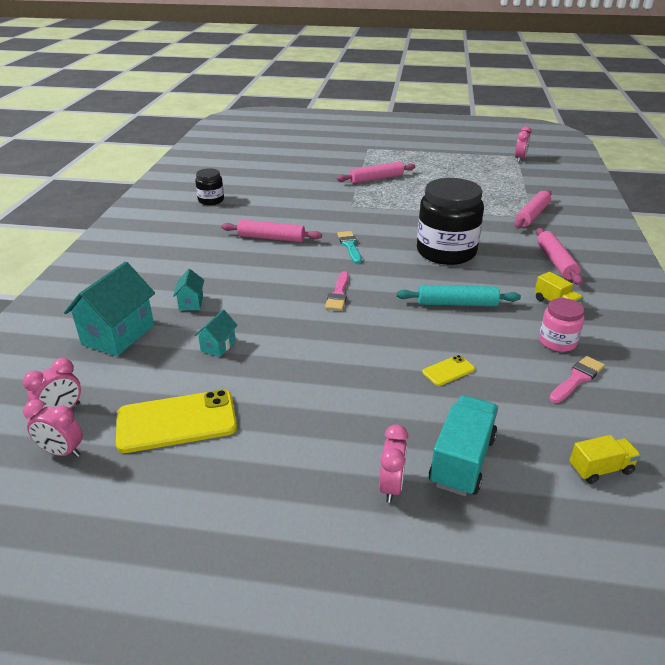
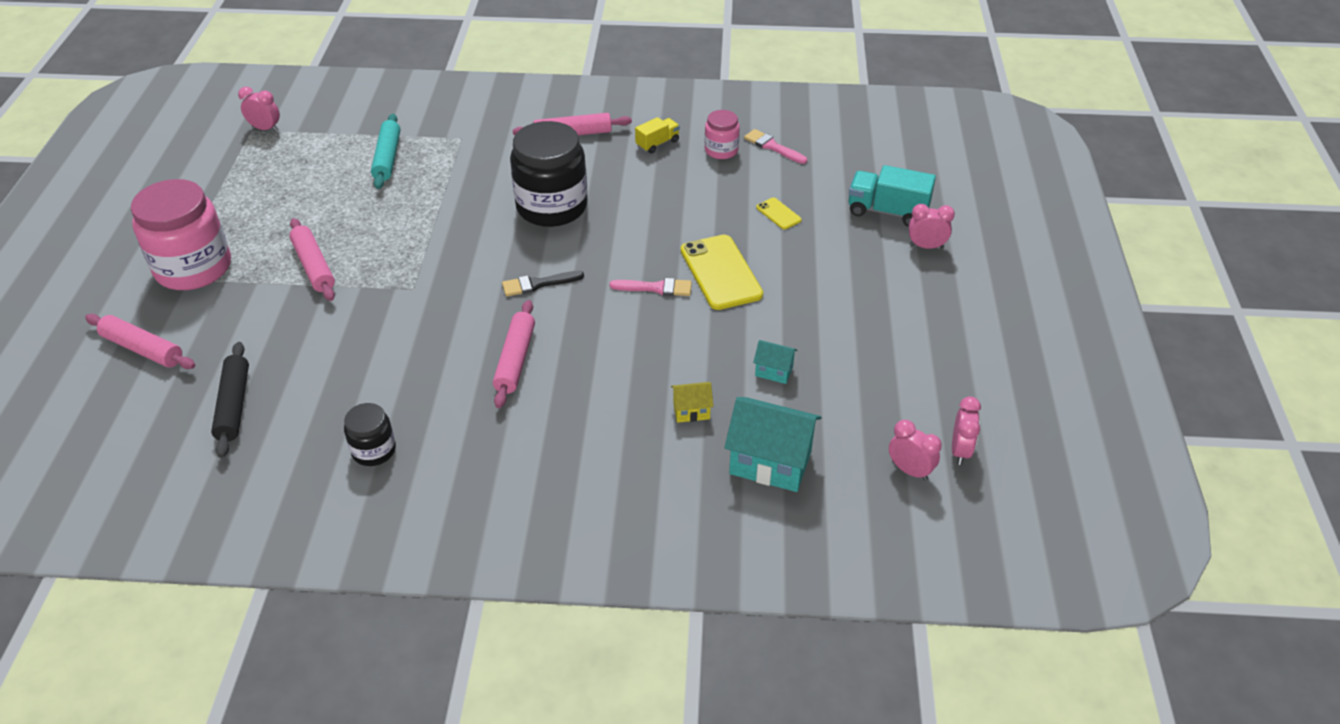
camera: 95 degrees left, 10 degrees up
(176, 421) = (896, 380): yellow phone -> yellow phone (720, 272)
(191, 303) = (691, 411): turquoise house -> yellow house
(262, 168) = (234, 405): none -> black rolling pin
(350, 246) = (538, 284): turquoise brush -> black brush
(377, 152) = (193, 268): none -> pink jar
(457, 304) = (665, 204): turquoise rolling pin -> turquoise rolling pin (387, 158)
(532, 215) = (456, 137): pink rolling pin -> pink rolling pin (143, 349)
(600, 469) = (874, 150): yellow truck -> none

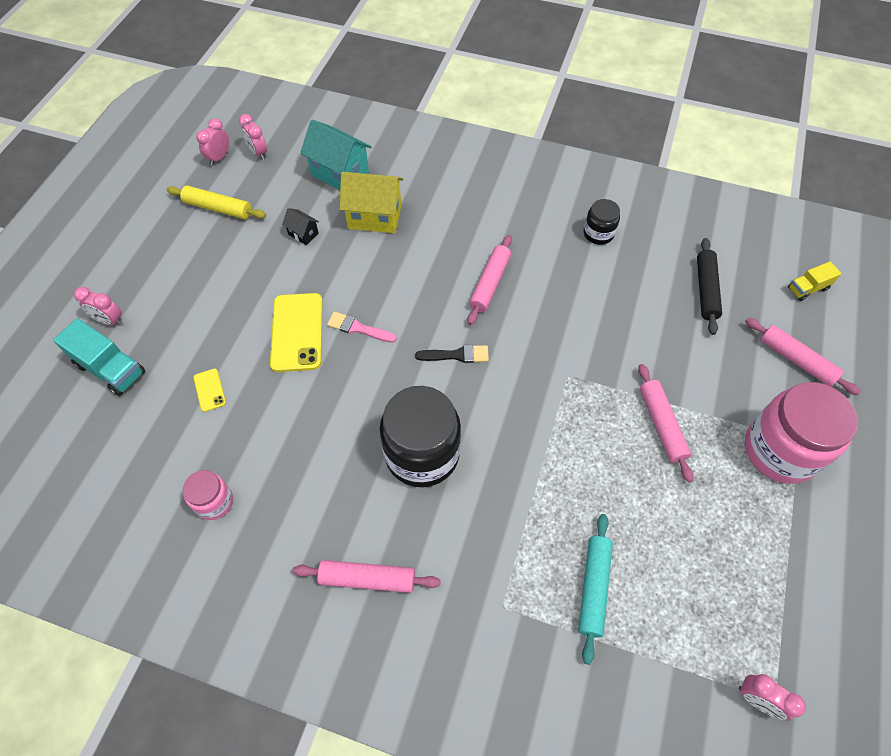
camera: 165 degrees left, 15 degrees up
(657, 143) = (277, 533): yellow truck -> yellow truck (807, 288)
(691, 411) = (374, 217): yellow house -> yellow house, size x2.02
(772, 147) = (157, 494): pink brush -> none
(774, 371) = (303, 234): turquoise house -> black house
(904, 380) = (218, 208): none -> yellow rolling pin

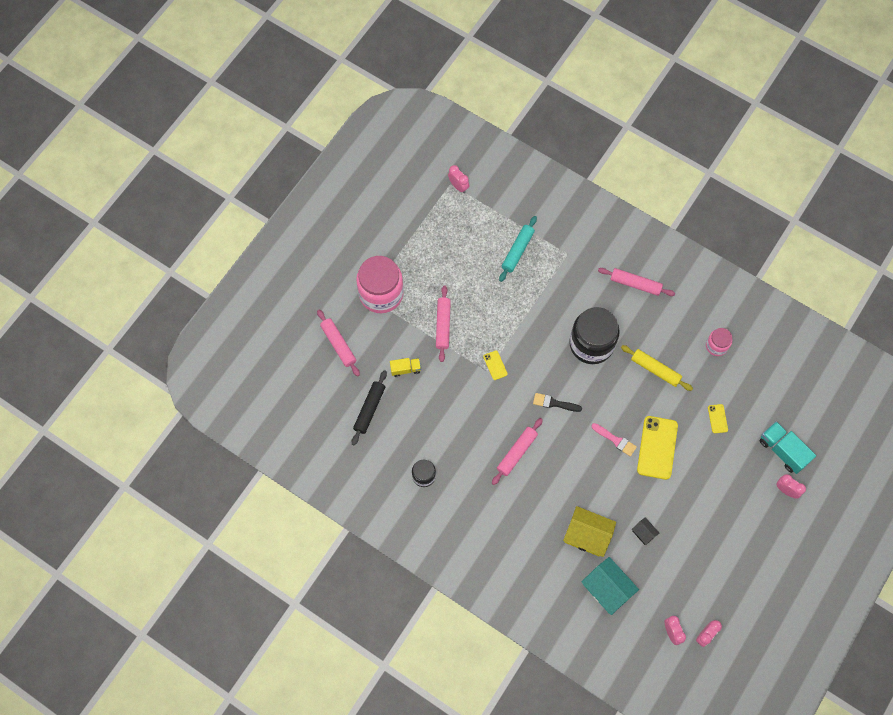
camera: 165 degrees left, 10 degrees up
(218, 208) = (707, 577): yellow rolling pin -> yellow rolling pin (655, 369)
(559, 386) = (495, 365): none -> yellow phone
(807, 288) = (300, 392): yellow truck -> yellow truck (405, 369)

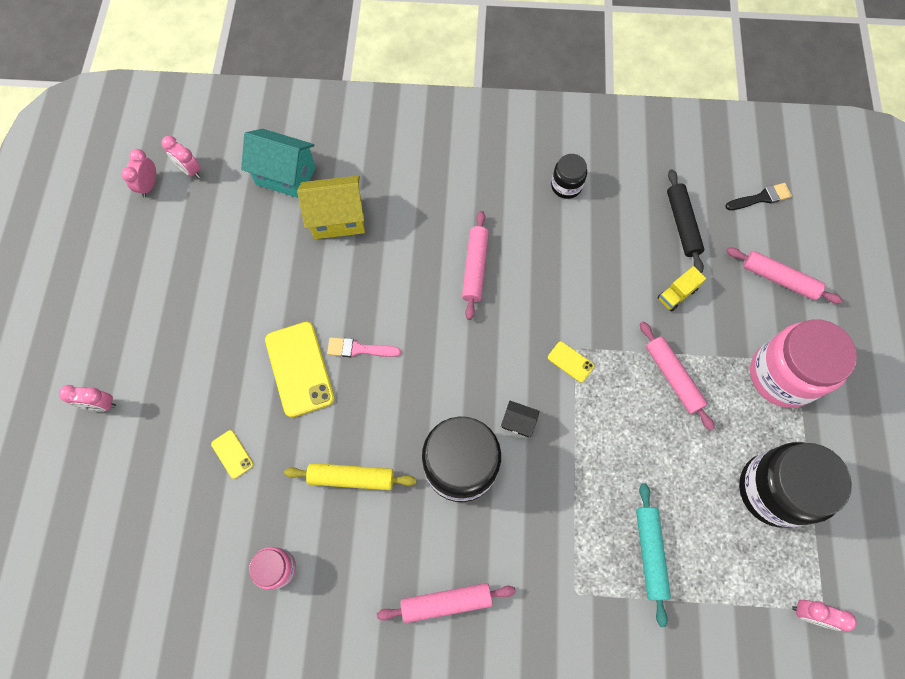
camera: 150 degrees right, 0 degrees up
(432, 244) = (773, 490): none -> black jar
(554, 403) = (464, 354): black brush -> black brush (761, 198)
(643, 533) = (270, 256): black house -> black house (518, 422)
(782, 451) = (122, 458): turquoise truck -> none

